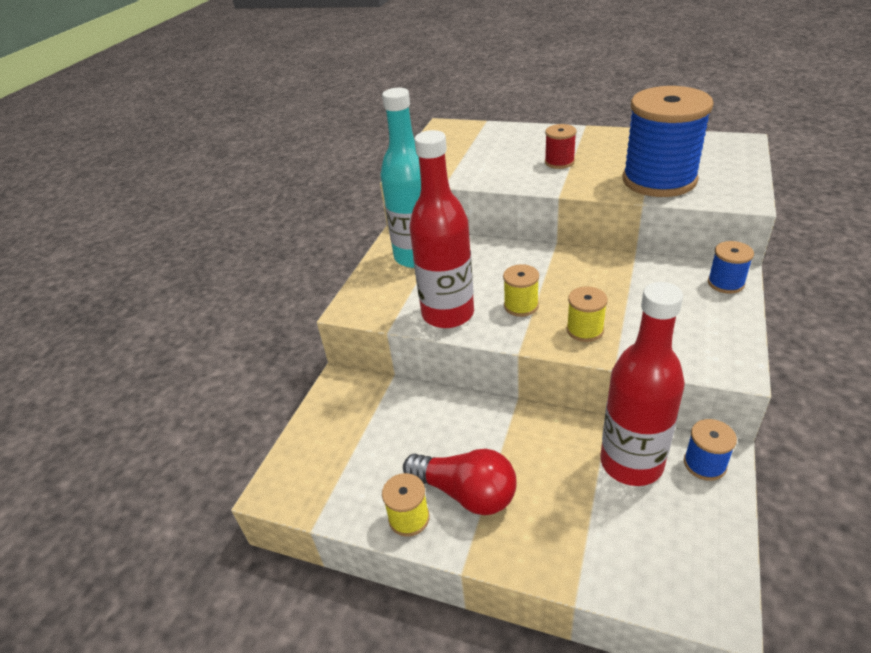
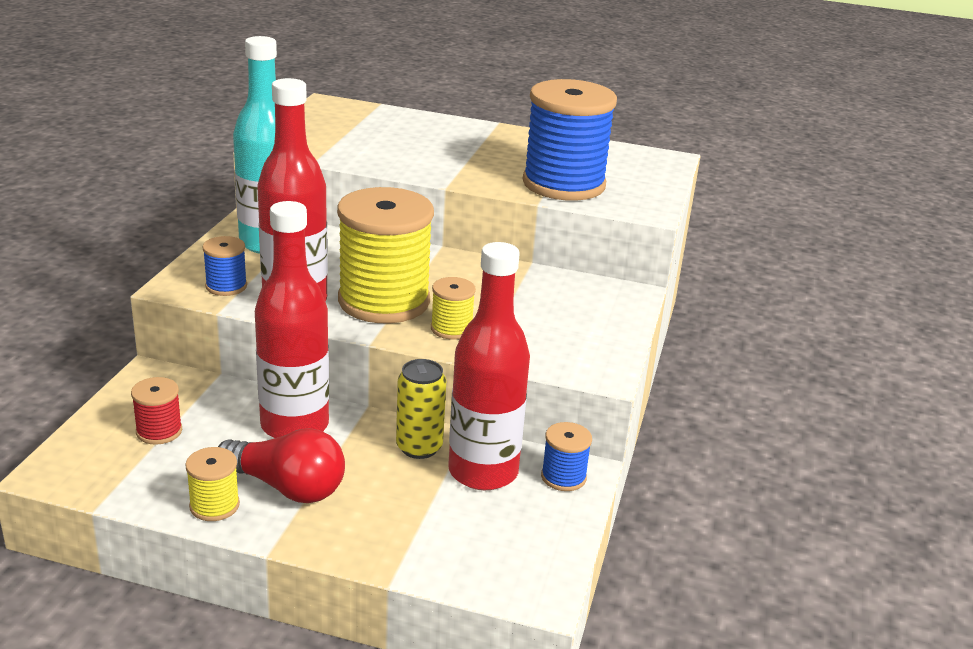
camera: 10 degrees left, 10 degrees down
(461, 424) = (294, 425): none -> red bottle
(521, 306) = (384, 301): yellow spool -> yellow spool, size x2.24
(559, 162) = (456, 155): red spool -> red spool (159, 431)
(570, 440) = (419, 447): none -> yellow can
(725, 283) = (621, 300): blue spool -> blue spool (226, 286)

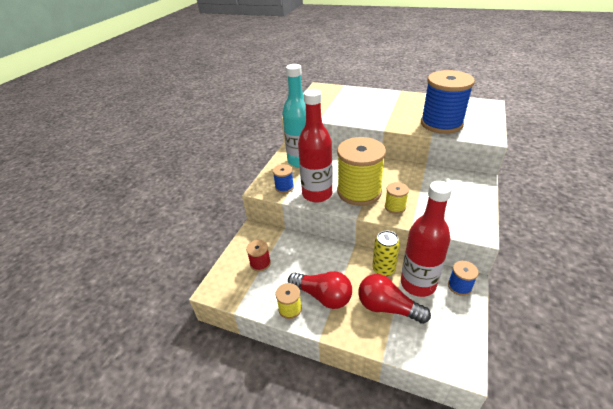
camera: 10 degrees right, 10 degrees up
(294, 425) = (322, 257): red bottle -> none
(415, 507) = (387, 307): none -> red light bulb

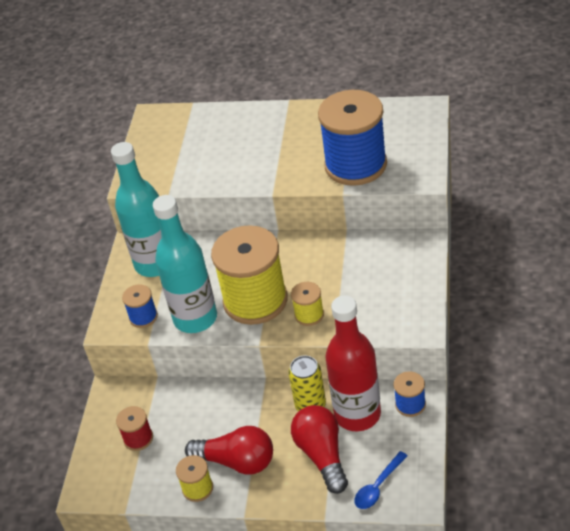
camera: 10 degrees left, 5 degrees up
(317, 194) = (195, 318): red bottle -> turquoise bottle
(387, 307) = (322, 455): red light bulb -> red light bulb turned 60 degrees clockwise
(430, 345) = (378, 486): none -> blue spoon

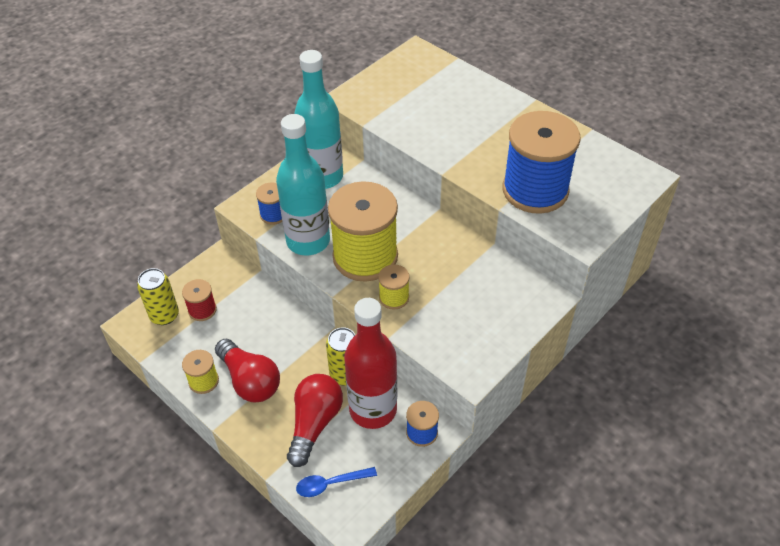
camera: 30 degrees right, 5 degrees up
(108, 464) = (164, 315): none -> yellow can

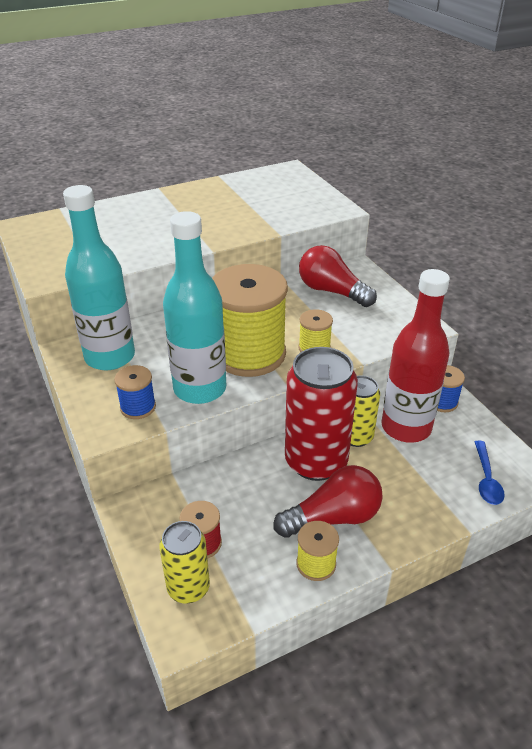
camera: 70 degrees left, 10 degrees down
(305, 354) = (316, 461): none -> red can
(314, 423) = (410, 474): red light bulb -> red light bulb (332, 291)
(535, 190) = (270, 214): blue spool -> none

